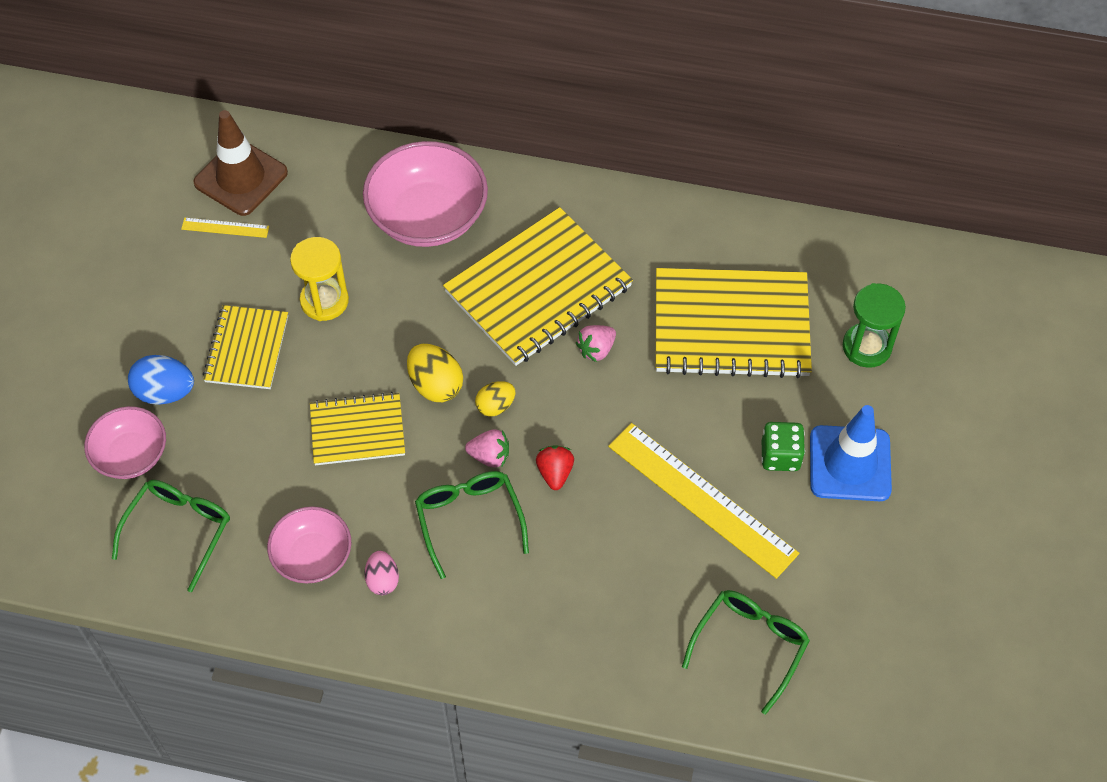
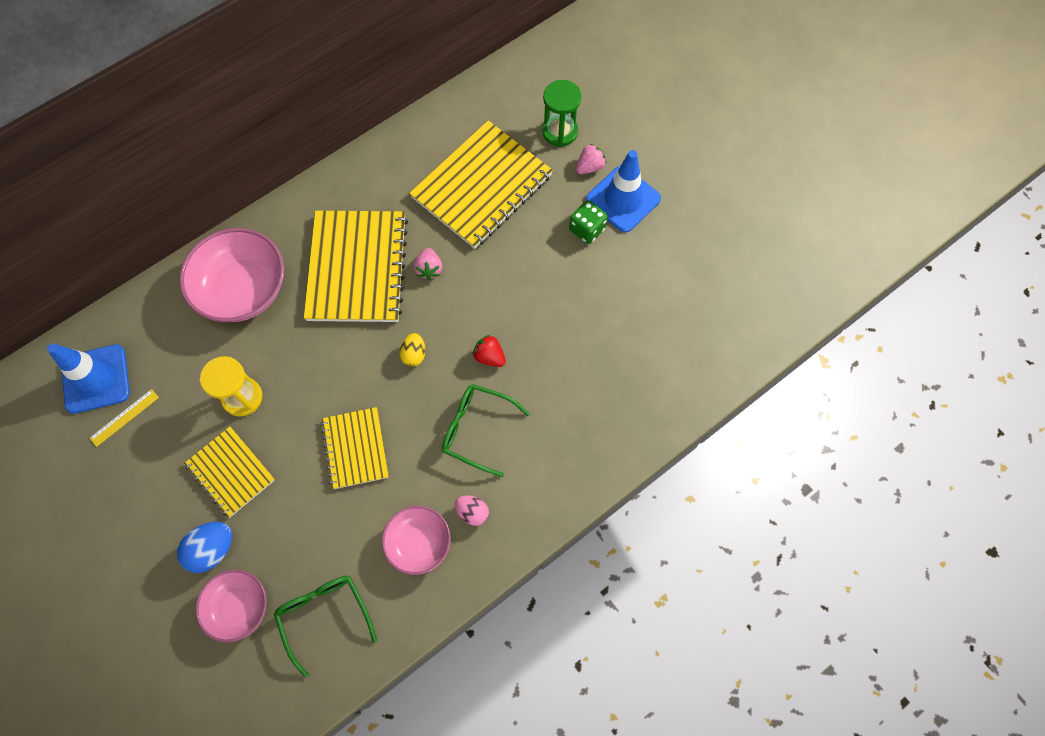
camera: 50 degrees left, 10 degrees up
(241, 178) = (96, 379): brown traffic cone -> blue traffic cone
(357, 431) = (355, 448): yellow notebook -> yellow notebook turned 45 degrees counterclockwise
(435, 385) = (367, 377): yellow egg -> none
(490, 456) = (445, 384): pink strawberry -> pink strawberry (590, 167)
(702, 499) = (577, 291): yellow ruler -> none
(750, 646) = (688, 340): green glasses -> none

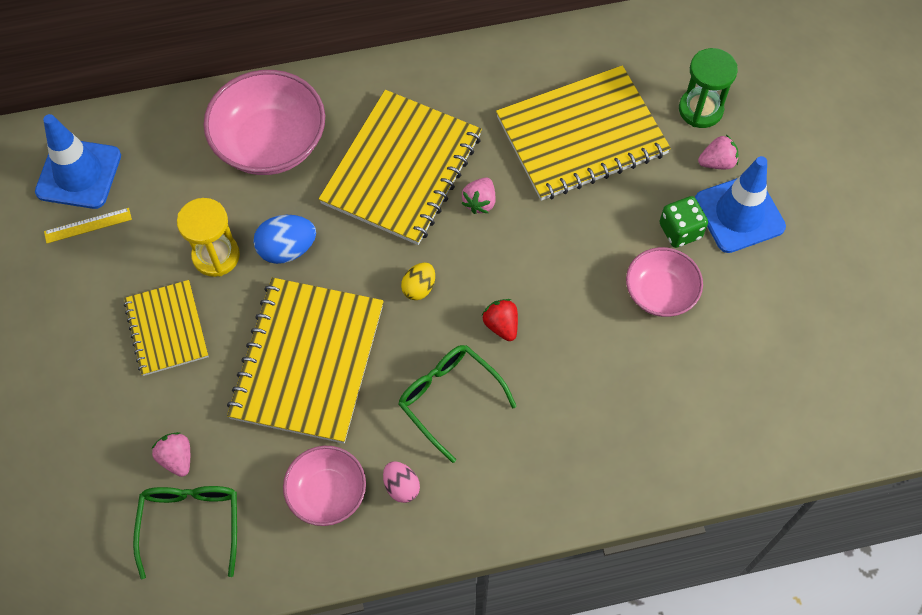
camera: 25 degrees right, 5 degrees down
(212, 549) = (110, 401): blue egg -> blue egg (287, 249)
(238, 607) = (108, 473): pink bowl -> pink bowl (660, 293)
(288, 570) = (177, 458): none -> pink strawberry
(355, 448) = (308, 361): yellow notebook -> yellow notebook, size x1.75

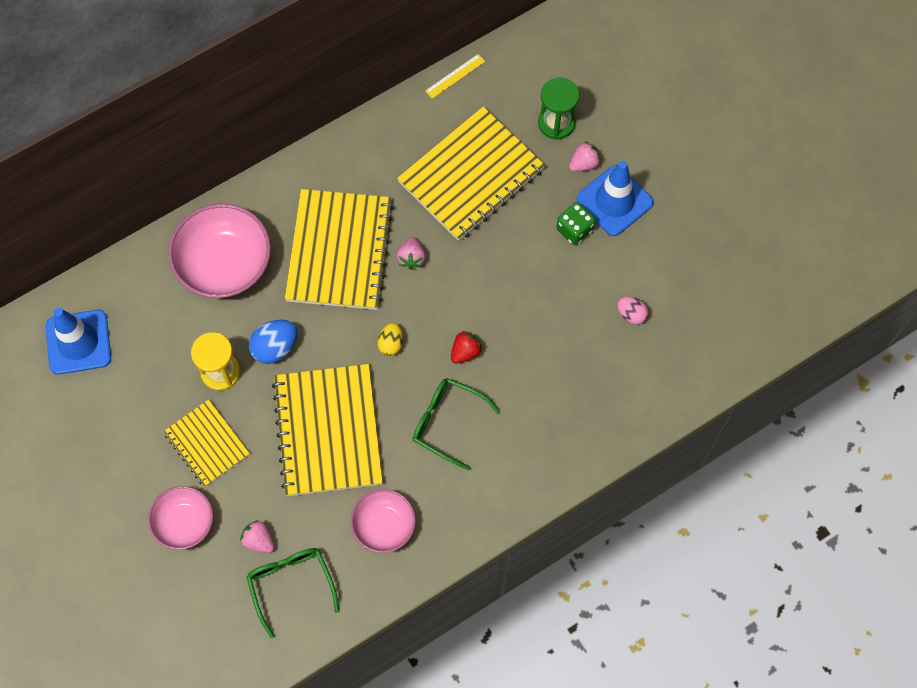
camera: 20 degrees left, 5 degrees up
(88, 225) = (106, 382): yellow ruler -> yellow ruler (455, 76)
(401, 486) = (437, 501): pink egg -> pink egg (631, 314)
(501, 325) = (465, 352): red strawberry -> red strawberry turned 90 degrees clockwise
(660, 293) = (576, 285): pink bowl -> pink bowl (184, 523)

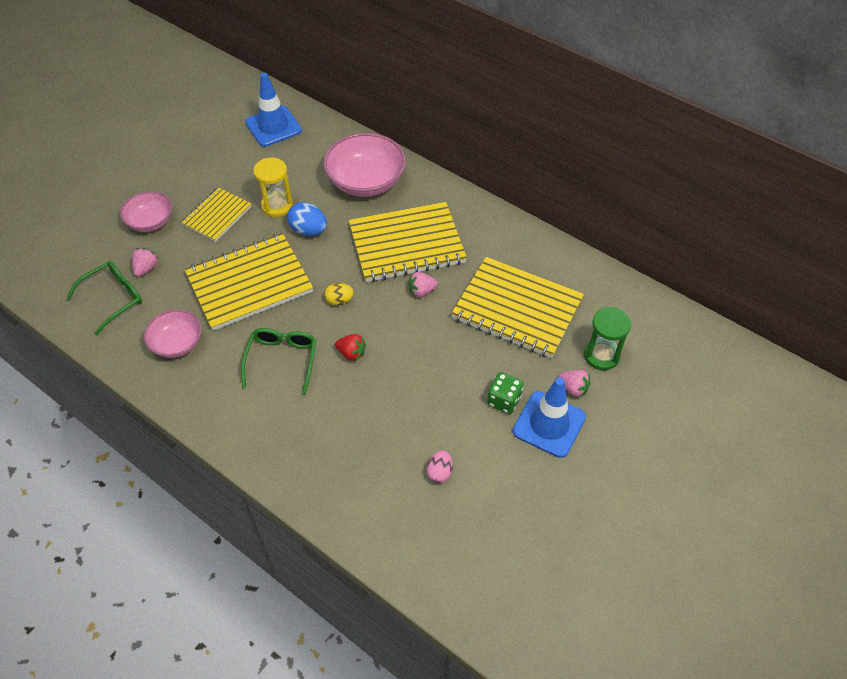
camera: 70 degrees right, 15 degrees down
(455, 76) = (603, 271): yellow ruler -> none

